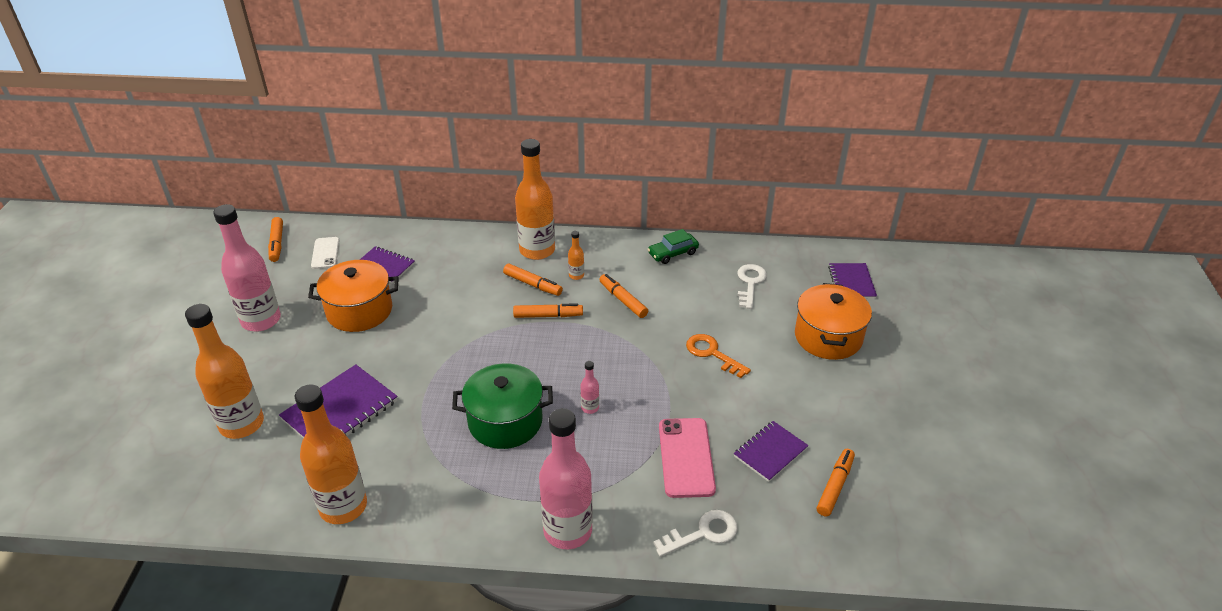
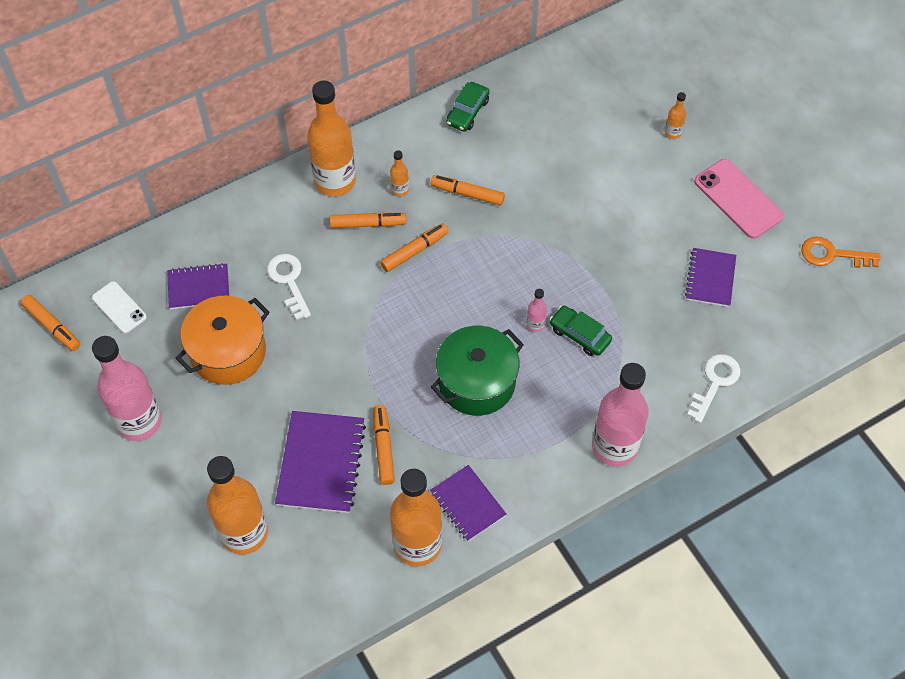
camera: 35 degrees left, 20 degrees up
(618, 433) = (580, 335): none -> green car
(686, 457) = (650, 324): pink phone -> pink phone (738, 199)
(712, 353) = (591, 207): orange key -> orange key (832, 254)
(750, 283) = (564, 108): white key -> white key (289, 281)
(828, 337) = (673, 133): orange pot -> orange bottle
(835, 486) = (778, 280): orange marker -> orange marker (383, 447)
(851, 282) = (649, 58): purple notebook -> purple notebook (467, 504)

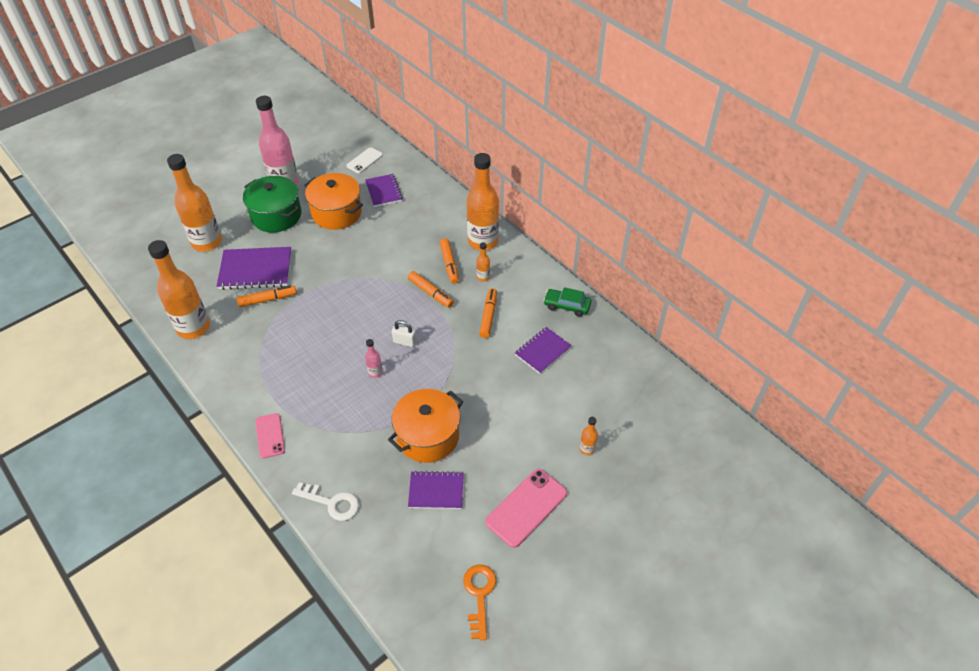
camera: 80 degrees right, 10 degrees down
(52, 326) = (348, 137): orange marker -> none
(289, 281) = (395, 232): white key -> none
(467, 504) = (223, 351): purple notebook -> purple notebook (542, 351)
(476, 382) = (322, 343): green pot -> green pot (276, 215)
(492, 288) = (405, 342): none -> white padlock
(580, 335) = (369, 402): green car -> none
(614, 446) = (270, 436): pink bottle -> pink phone
(637, 278) = (428, 436): none -> orange pot

